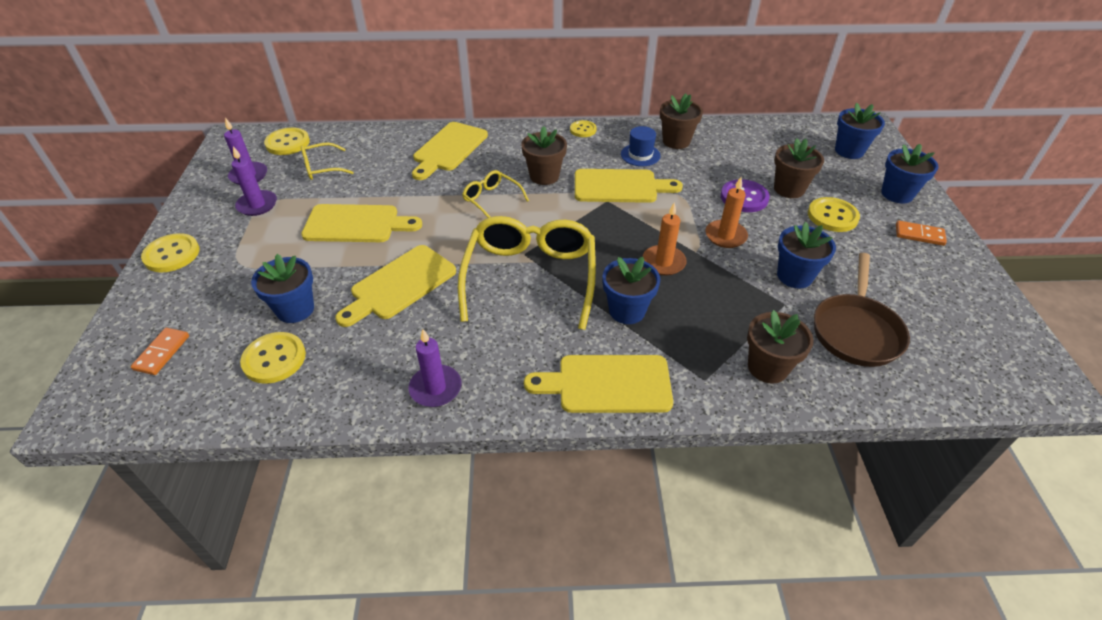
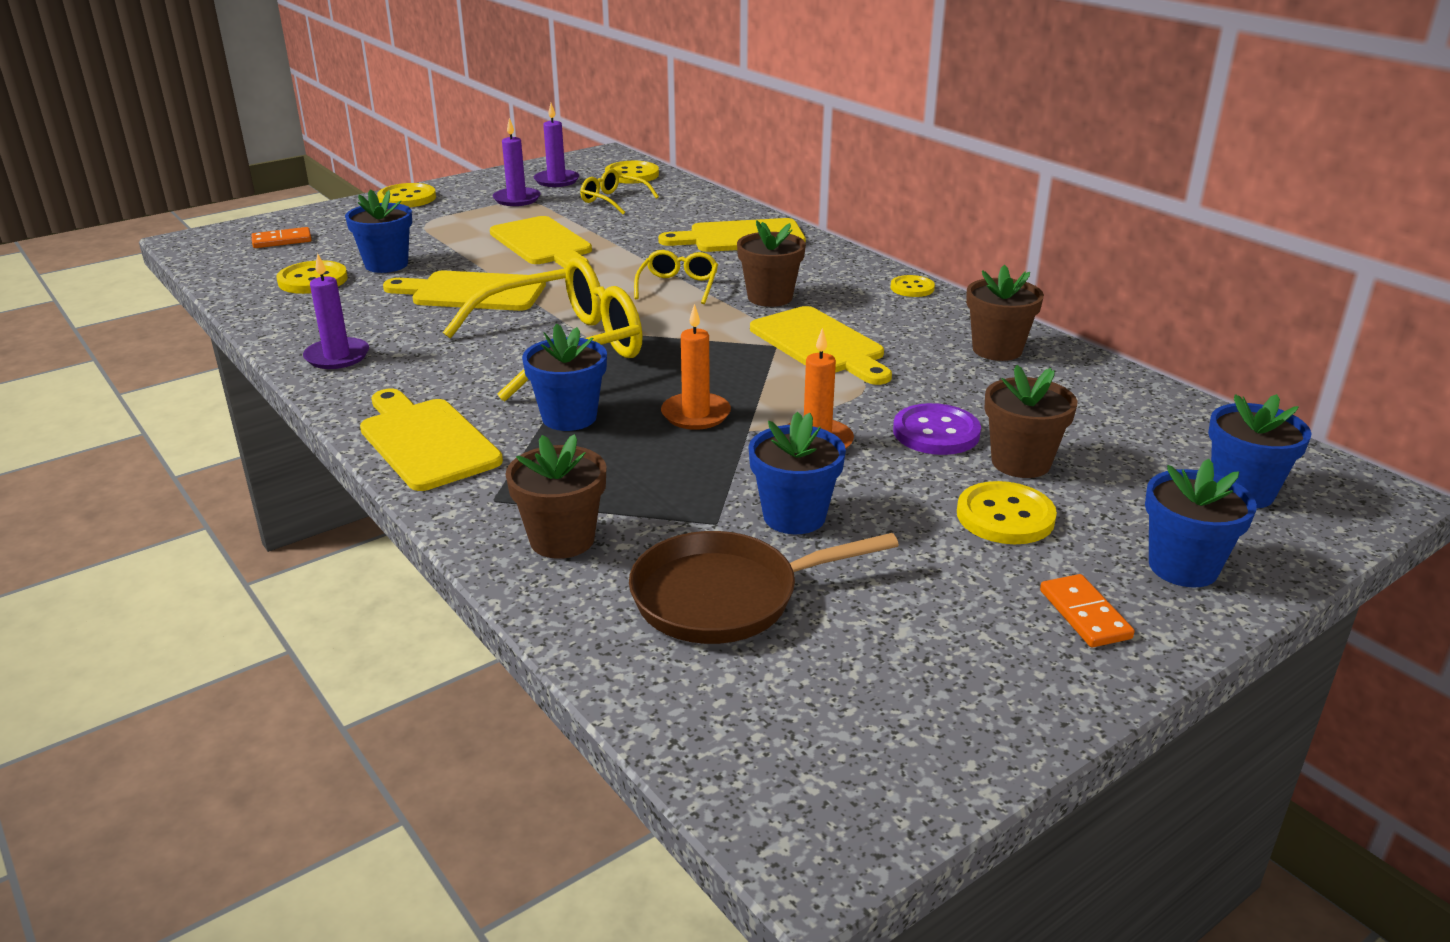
camera: 55 degrees right, 15 degrees down
(640, 155) = (917, 336): blue hat -> none

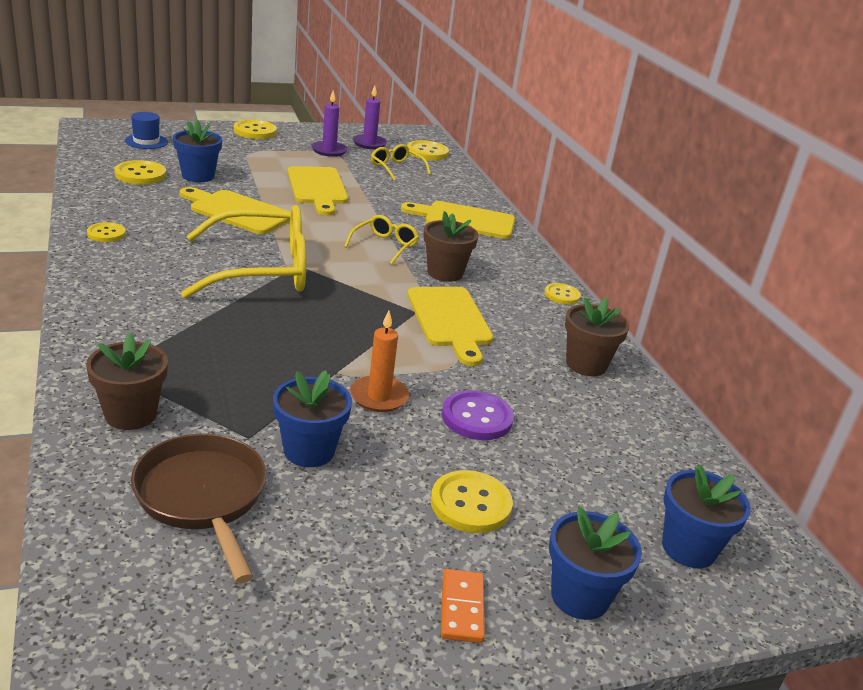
camera: 15 degrees right, 0 degrees up
(282, 241) = (146, 141): orange domino -> blue hat
(337, 356) = (106, 234): purple candle -> yellow button
(426, 441) = (107, 312): yellow cutting board -> none
(569, 417) = (218, 323): blue flower pot -> none
(696, 414) = (309, 348): orange candle -> none
(725, 597) = (203, 497): brown pan -> brown pan turned 60 degrees clockwise
(1020, 462) = (523, 463): brown flower pot -> none

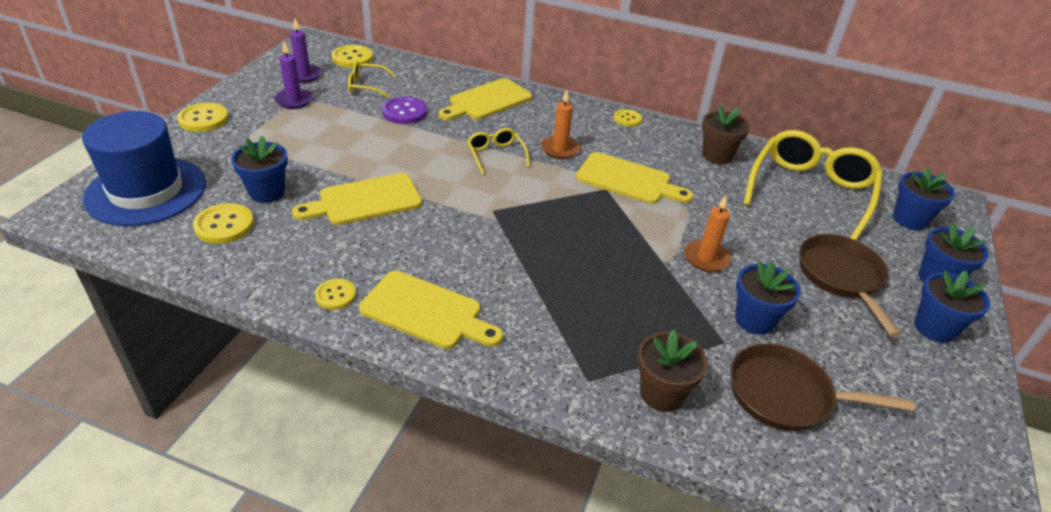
camera: 50 degrees left, 10 degrees up
(146, 141) = (146, 191): blue hat -> blue hat, size x2.29
(262, 270) = (484, 232): yellow glasses -> yellow glasses (810, 191)
(317, 188) = (363, 140): yellow cutting board -> yellow cutting board (426, 312)
(445, 273) = (560, 149): brown flower pot -> orange candle
(462, 608) = (934, 328): orange domino -> blue flower pot
(470, 504) = (841, 277): yellow button -> brown pan
(477, 418) = (752, 229): purple button -> purple button (404, 112)

